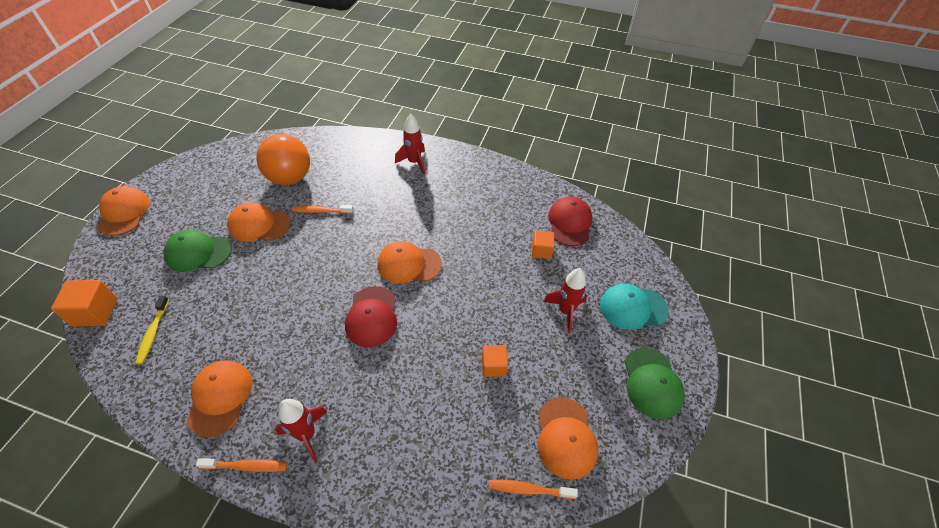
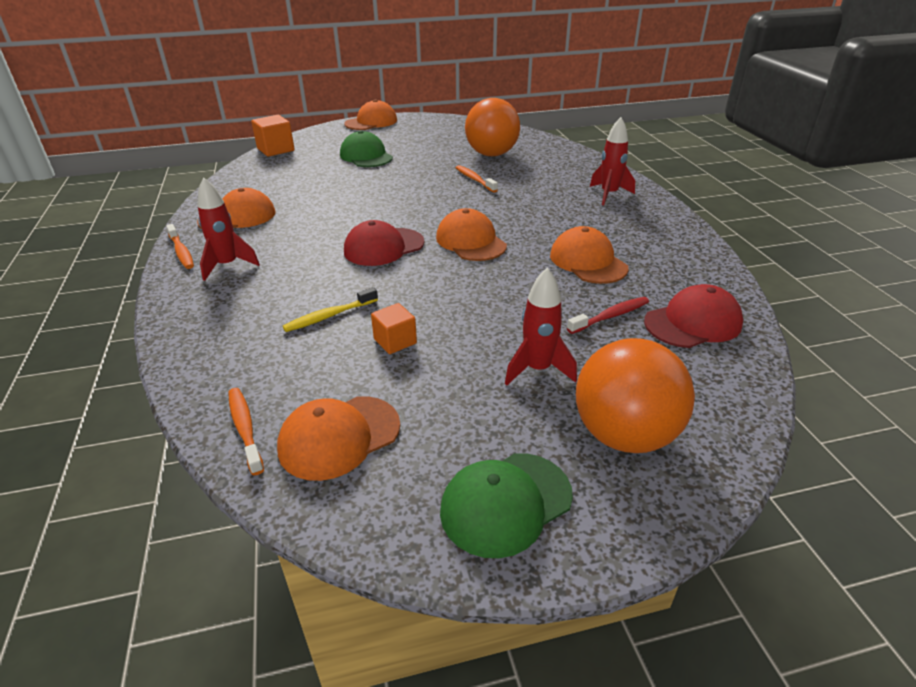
camera: 60 degrees right, 15 degrees down
(153, 333) = (275, 172): yellow toothbrush -> yellow toothbrush (329, 316)
(259, 225) = (423, 164): orange cap -> orange cap (588, 261)
(541, 251) = (610, 316): orange cube -> red toothbrush
(633, 308) = (624, 435): turquoise cap -> orange ball

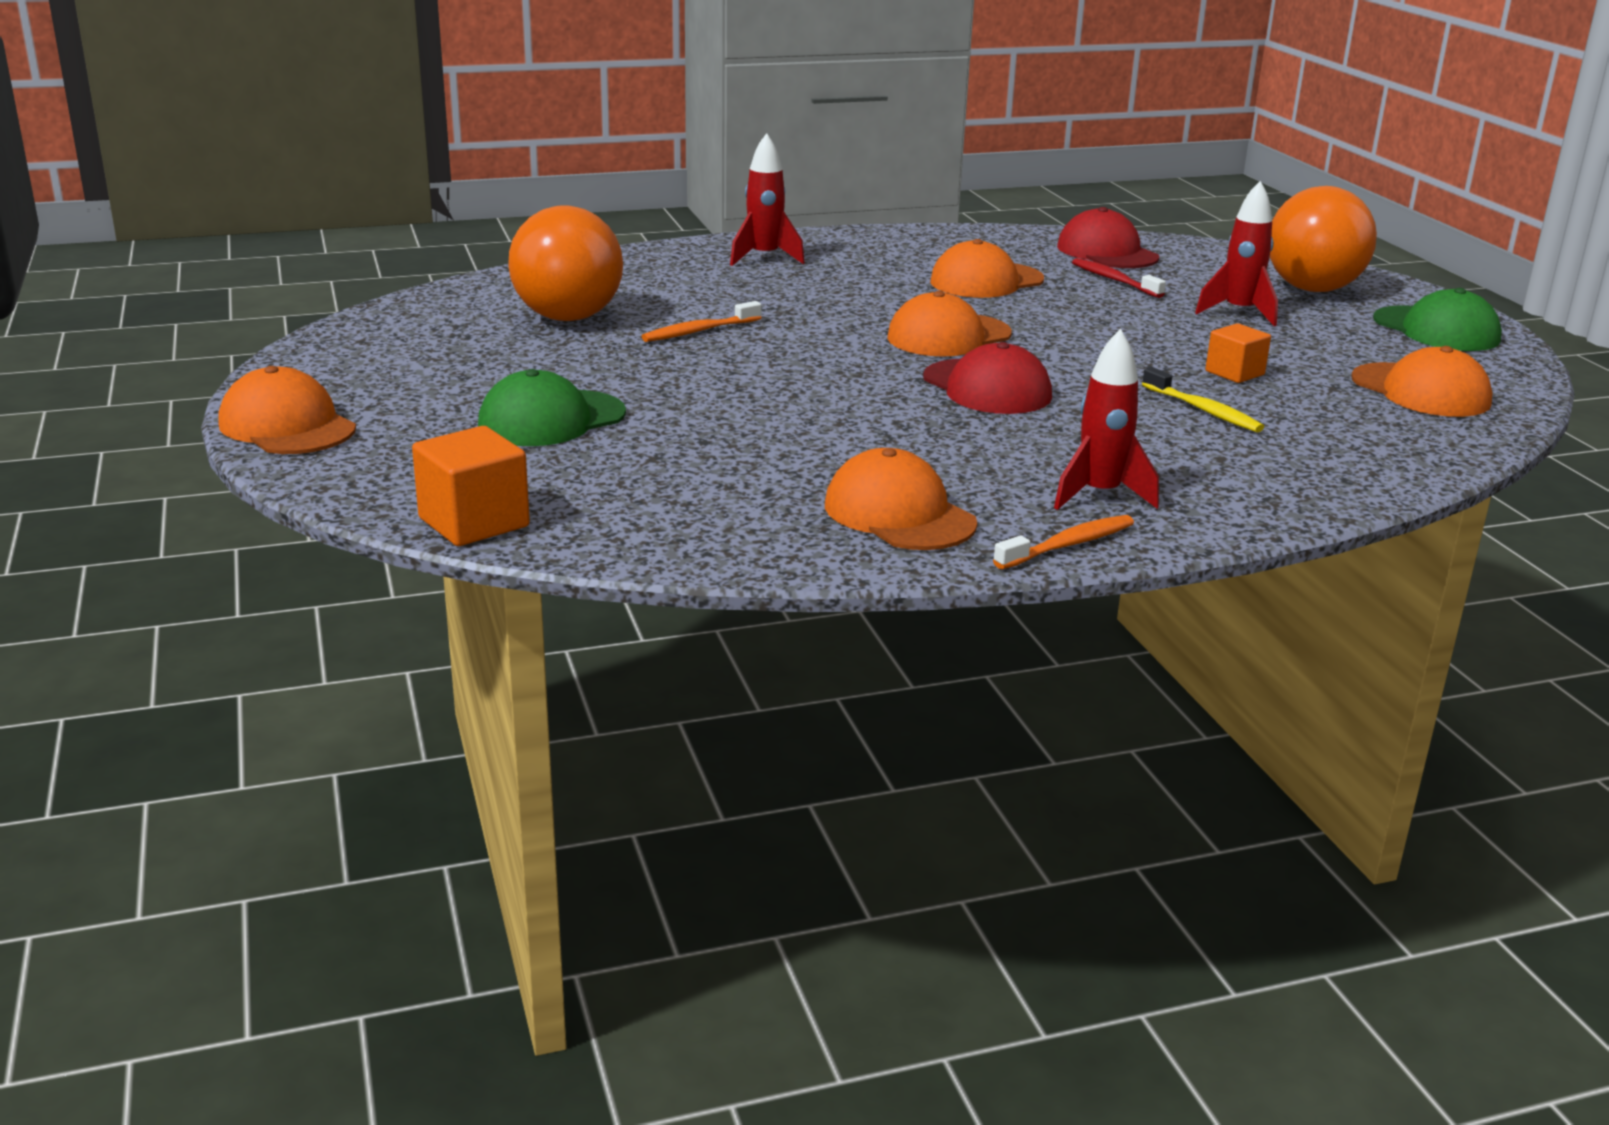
camera: 95 degrees left, 10 degrees down
(245, 428) = (1452, 434): orange toothbrush -> none

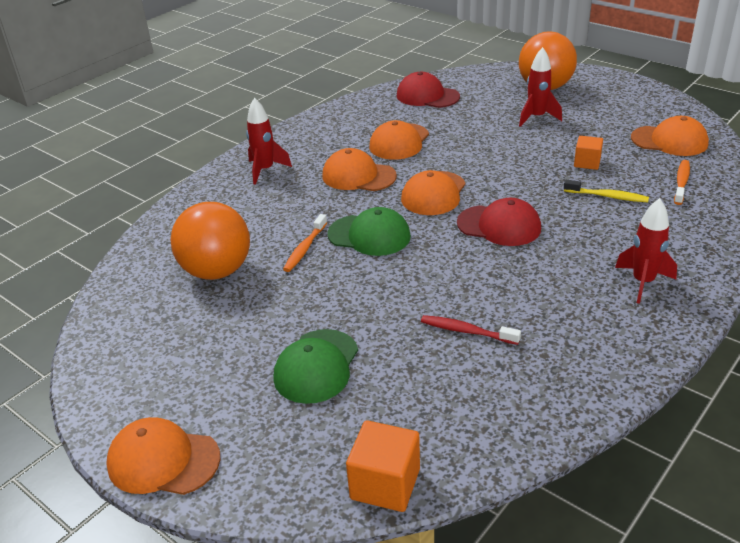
camera: 30 degrees left, 10 degrees up
(899, 514) = (580, 347): orange cap -> orange cap (358, 176)
(1068, 545) = (675, 327): orange toothbrush -> orange toothbrush (681, 182)
(1114, 280) = (456, 116): red toothbrush -> red toothbrush (466, 331)
(1436, 330) = (624, 95): green cap -> green cap (369, 235)

